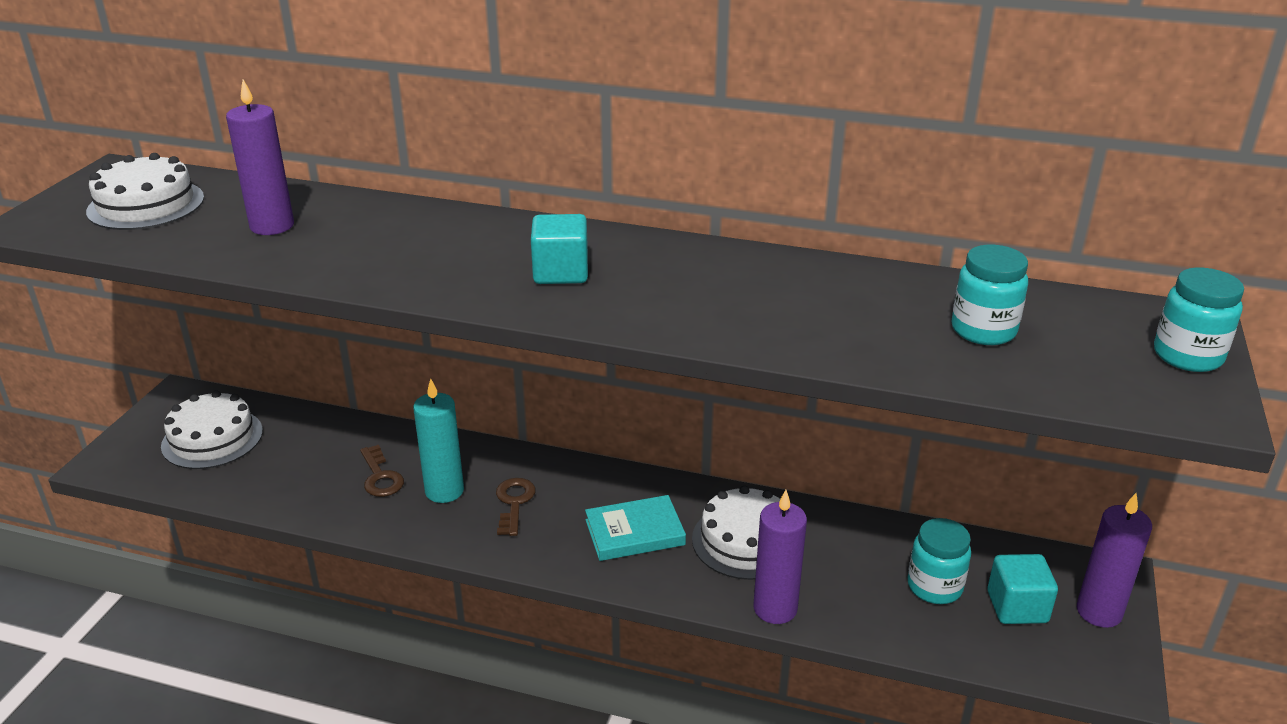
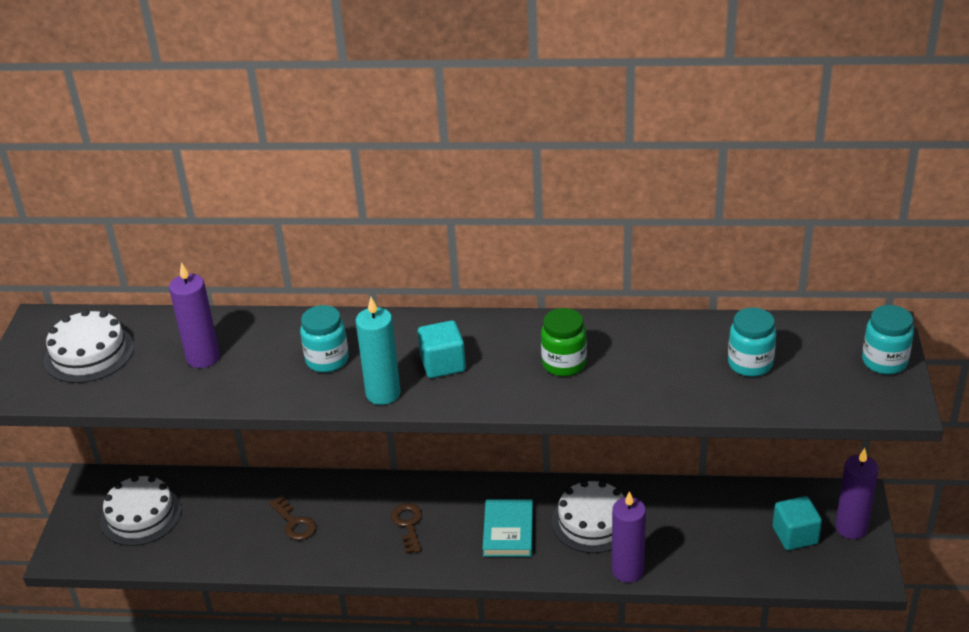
camera: 10 degrees left, 5 degrees up
(444, 491) = (350, 525): turquoise candle -> turquoise candle (383, 394)
(634, 532) = (508, 531): turquoise book -> turquoise book turned 60 degrees counterclockwise
(721, 294) = (564, 364): none -> green jar
(934, 587) = (735, 531): turquoise jar -> turquoise jar (327, 360)

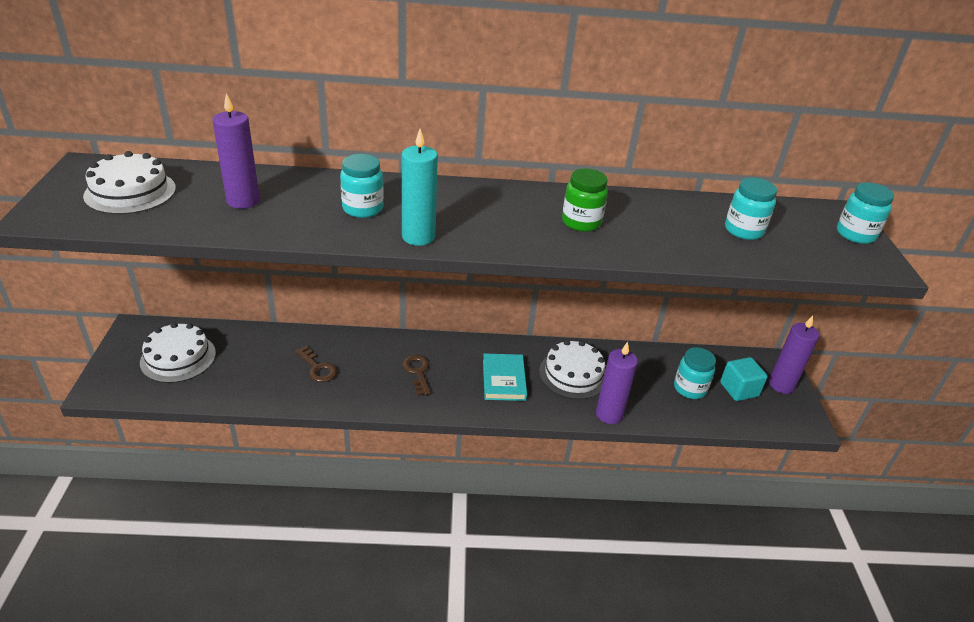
camera: 10 degrees left, 0 degrees up
(443, 364) = (471, 217): turquoise cube -> none
(733, 536) = (689, 388): none -> turquoise jar

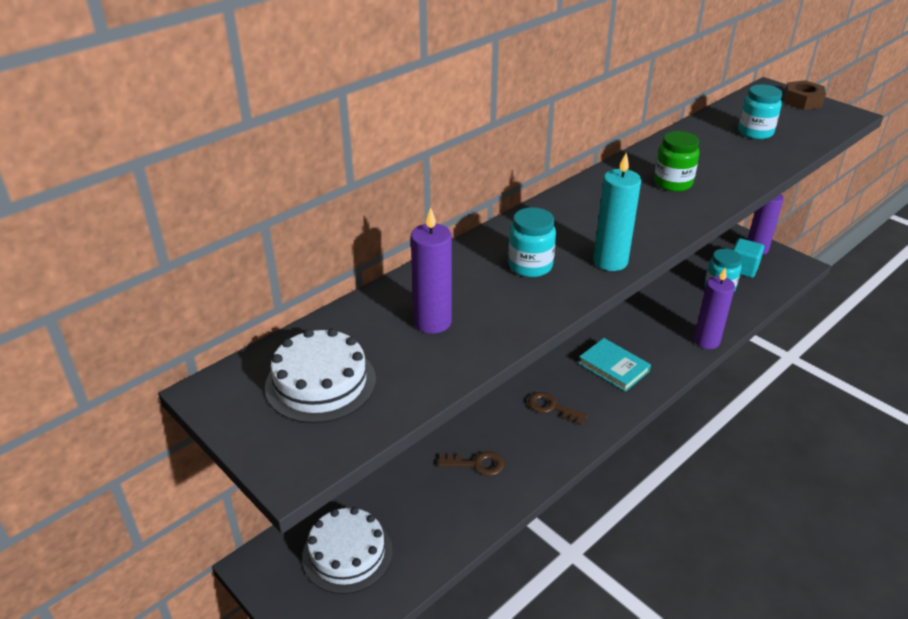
camera: 40 degrees left, 0 degrees up
(573, 374) = (646, 329): white cake -> none
(855, 234) = (802, 101): turquoise jar -> brown nut

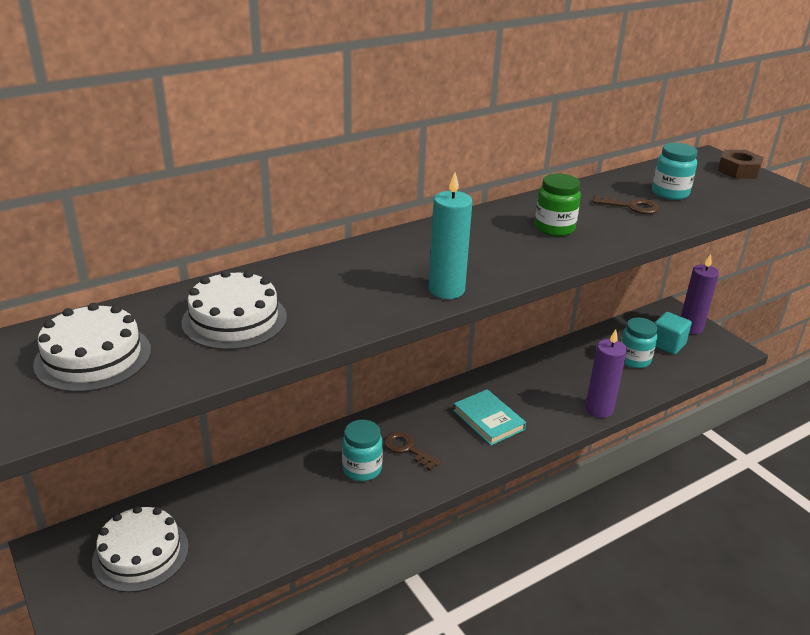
camera: 10 degrees right, 5 degrees down
(432, 322) = (234, 319): purple candle -> white cake
(477, 464) = (307, 491): brown key -> brown key (631, 206)
(530, 266) = (362, 283): turquoise jar -> turquoise jar (362, 469)

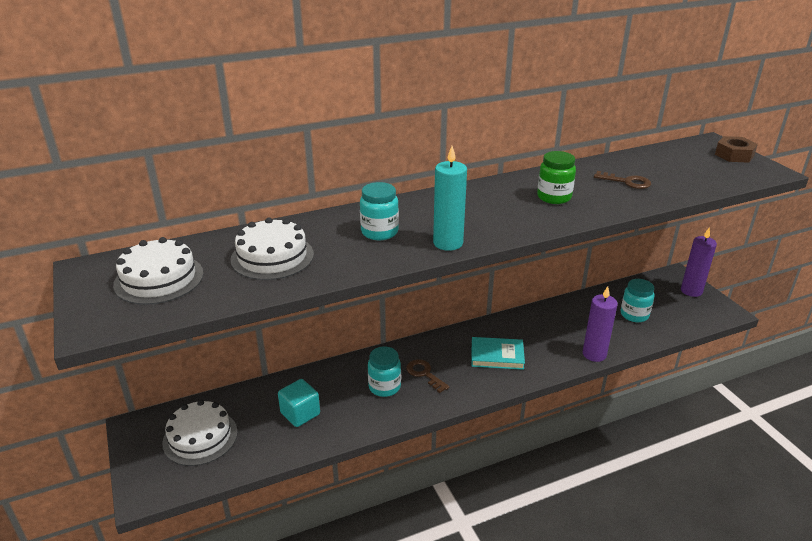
camera: 10 degrees right, 0 degrees up
(488, 420) = (497, 356): turquoise book -> turquoise book turned 60 degrees counterclockwise
(667, 344) = (667, 304): turquoise cube -> turquoise cube (300, 413)
(670, 193) = (665, 172): turquoise jar -> turquoise jar (379, 232)

